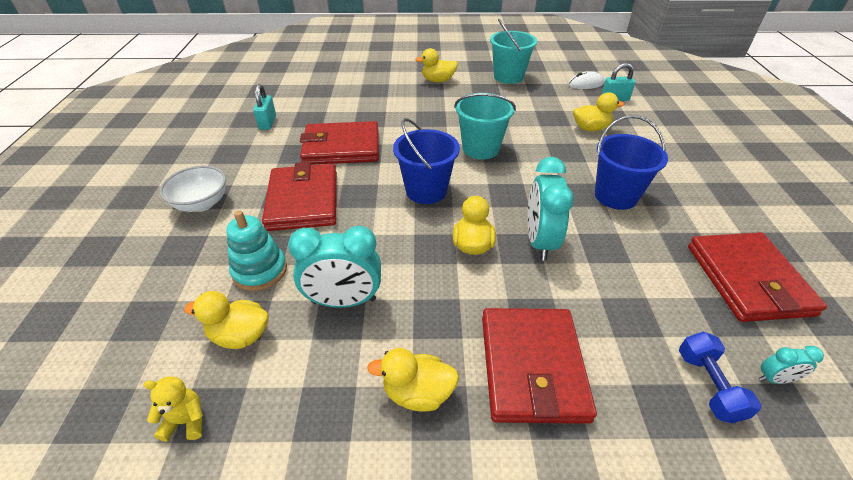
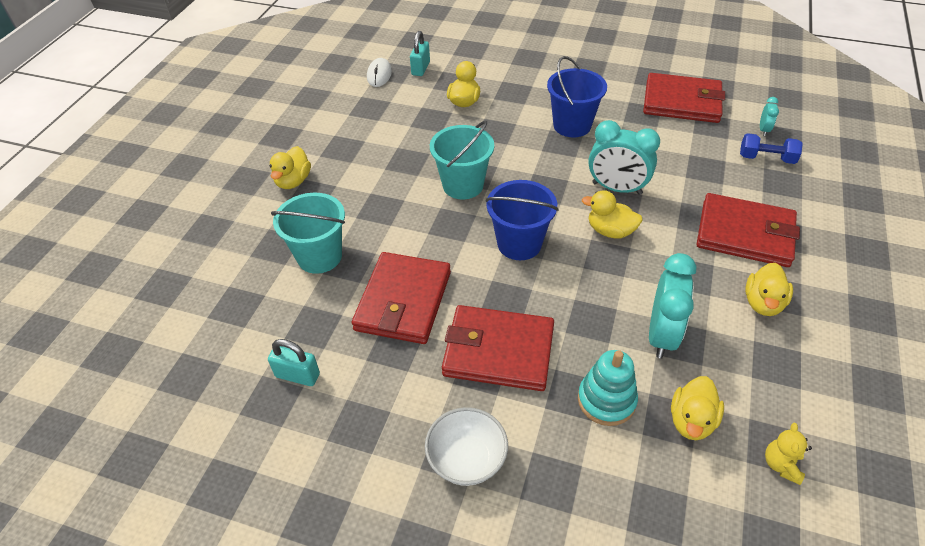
camera: 70 degrees left, 5 degrees up
(508, 77) = (325, 122): turquoise bucket -> turquoise bucket (319, 256)

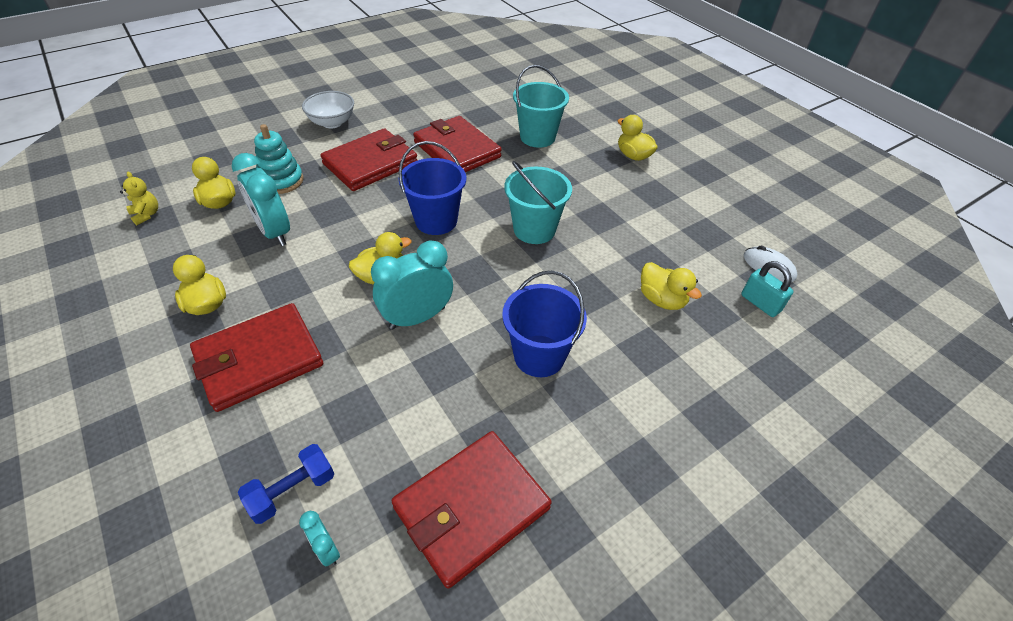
camera: 125 degrees right, 0 degrees up
(297, 375) = (455, 99): turquoise padlock -> none

